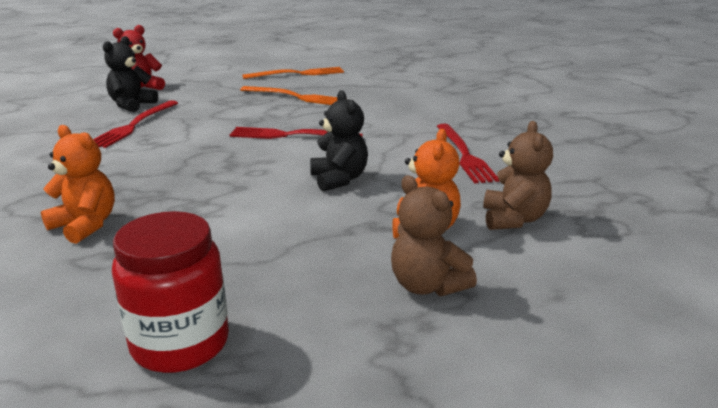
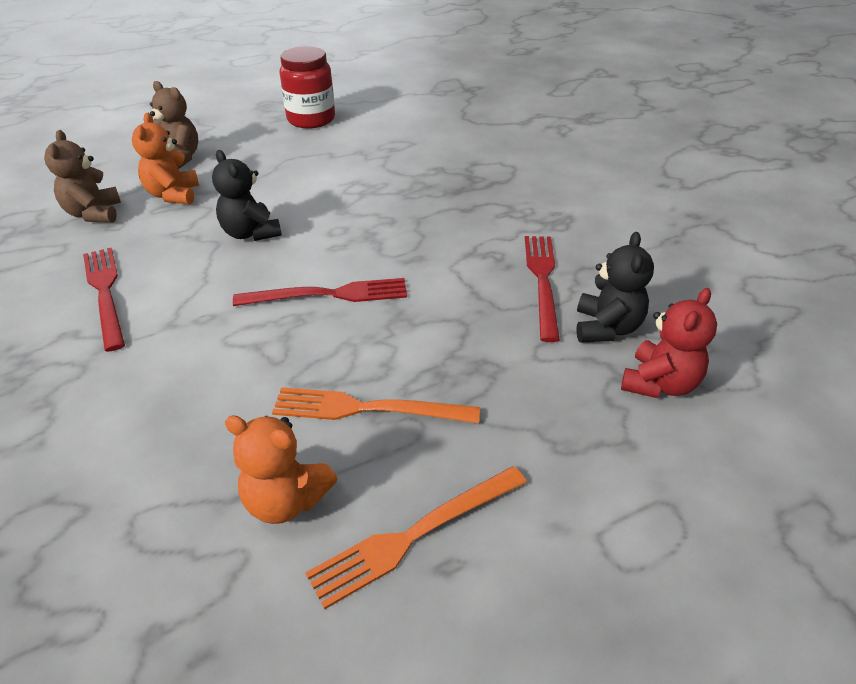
camera: 165 degrees right, 15 degrees up
(85, 225) = (433, 162): orange teddy bear -> orange teddy bear (286, 500)

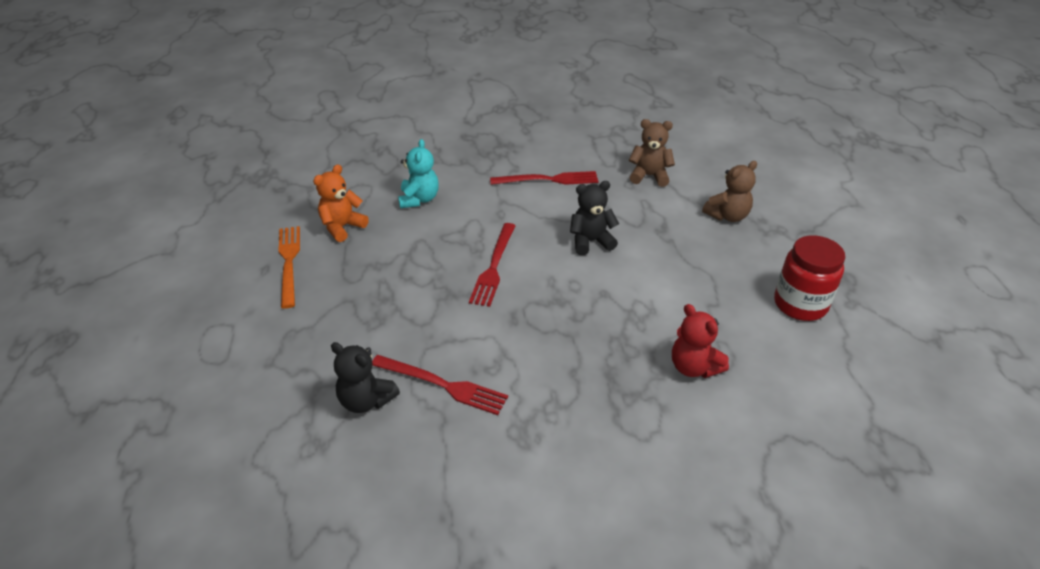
camera: 110 degrees right, 0 degrees up
(173, 195) = (664, 210): orange teddy bear -> none
(177, 422) = (419, 199): none -> turquoise teddy bear
(368, 408) = (379, 264): orange fork -> none
(659, 383) = (297, 403): red teddy bear -> red teddy bear (693, 367)

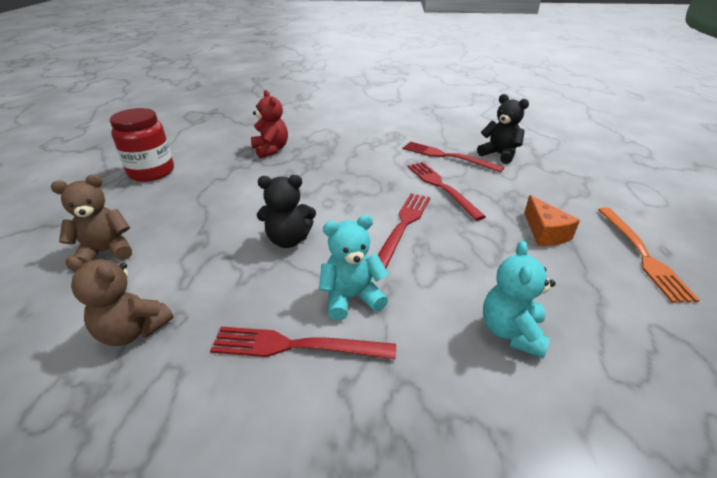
camera: 170 degrees left, 5 degrees down
(342, 227) = (607, 295): orange teddy bear -> none
(362, 275) = (545, 232): none -> orange cheese
(455, 322) = (441, 187): none -> red fork
(524, 206) = (351, 298): none -> turquoise teddy bear

